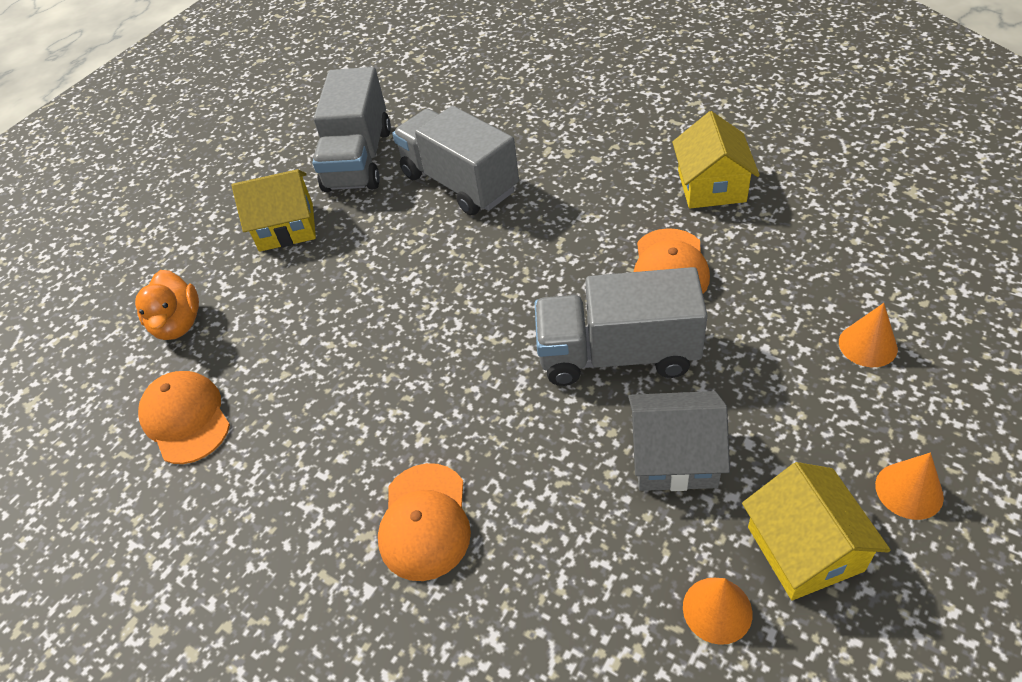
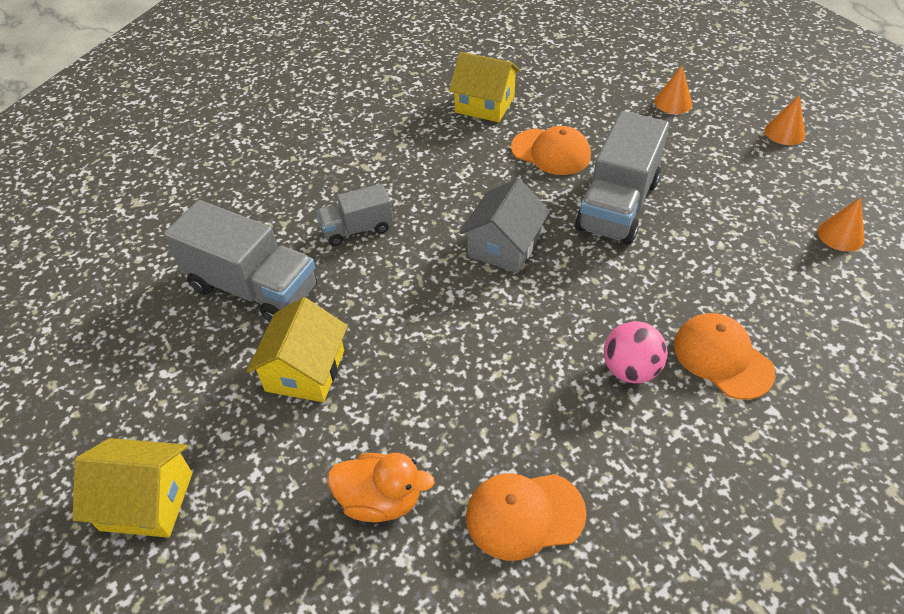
camera: 70 degrees left, 0 degrees up
(374, 443) = (630, 369): none -> pink ball
(425, 521) = (722, 358): orange cap -> orange cap turned 150 degrees counterclockwise
(460, 183) = (357, 229): grey truck -> grey truck, size x0.56
(674, 457) = (720, 211): grey house -> grey house (504, 246)
(804, 548) = (809, 185): yellow house -> yellow house (147, 501)

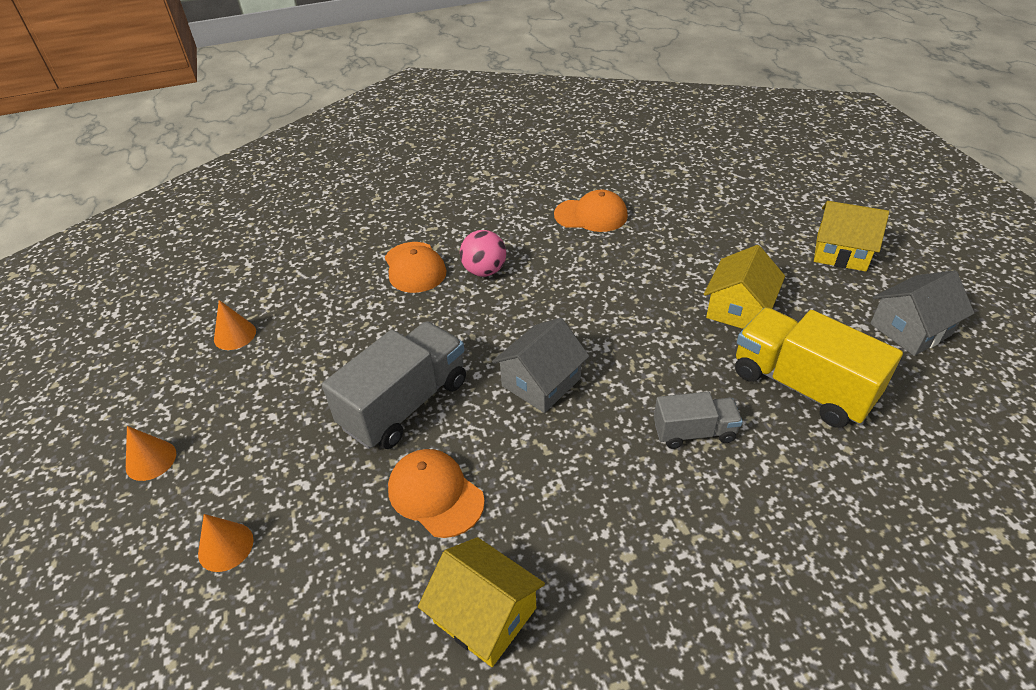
camera: 165 degrees left, 5 degrees down
(112, 378) = (910, 329): none -> grey house
(253, 288) = (801, 386): grey truck -> yellow truck
(380, 500) = (680, 232): orange duck -> none

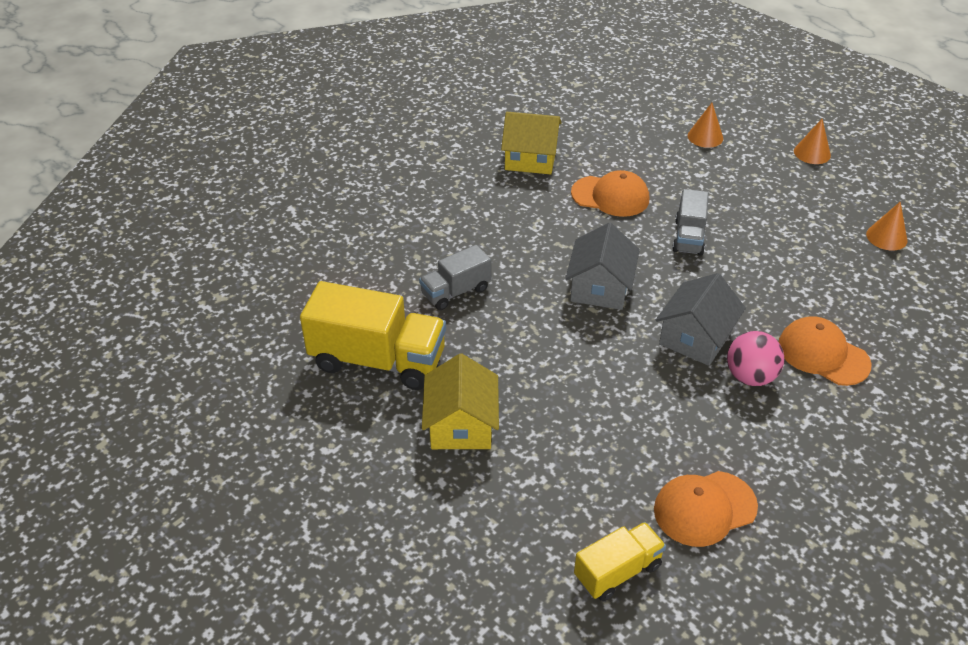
camera: 150 degrees right, 0 degrees up
(405, 404) = (688, 237): grey truck -> grey truck, size x0.56
(669, 205) = (617, 571): none -> yellow truck
(841, 252) = (362, 561): yellow house -> none
(910, 329) = (276, 463): grey house -> grey house (695, 338)

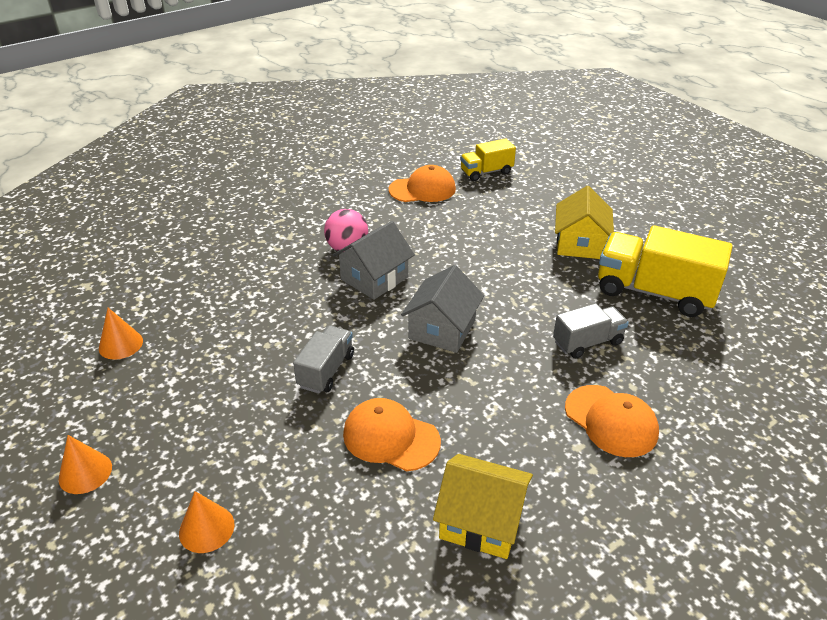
camera: 170 degrees left, 5 degrees down
(823, 354) = (278, 256): orange cap -> orange cap (611, 421)

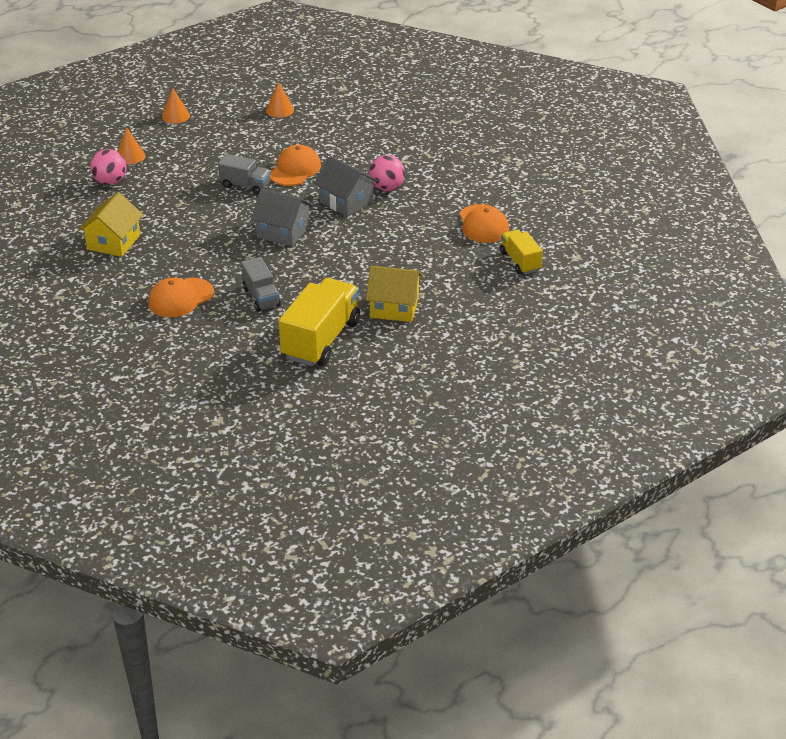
camera: 90 degrees right, 0 degrees up
(291, 550) = (110, 182): none -> pink ball
(391, 437) = (182, 211): orange cap -> orange cap (295, 169)

